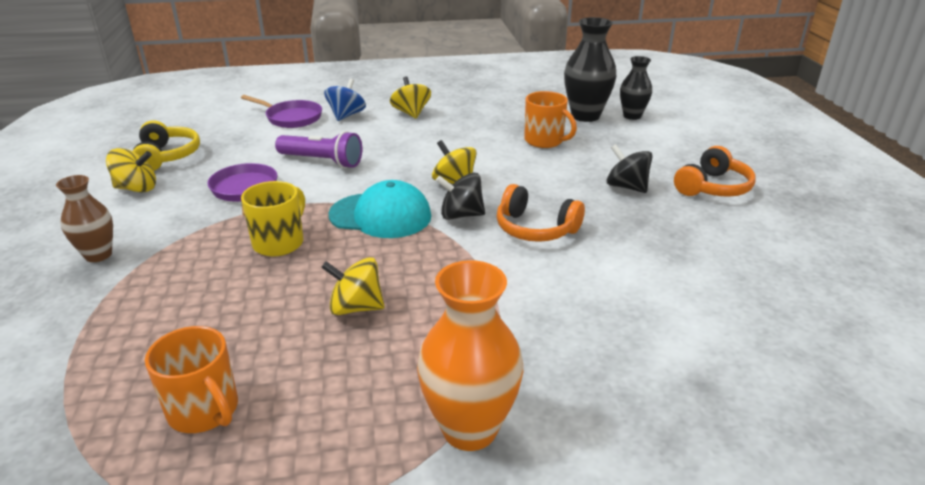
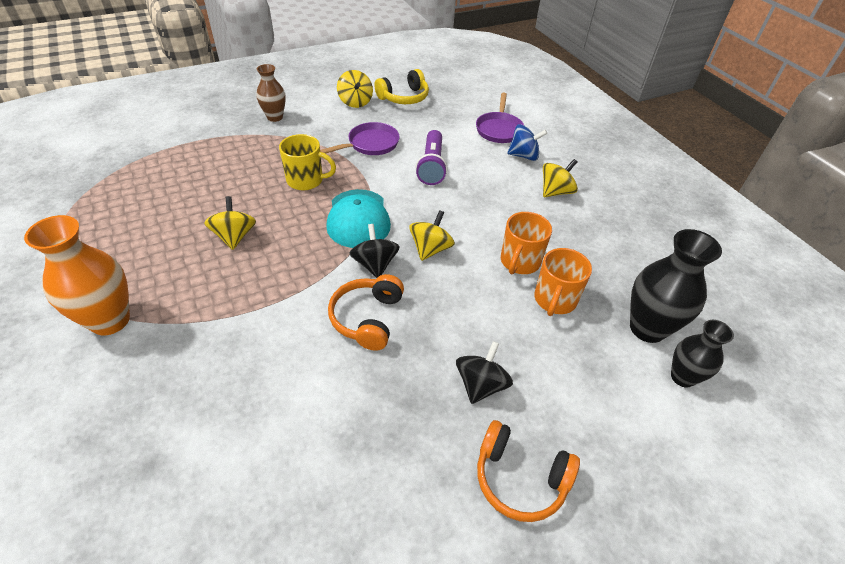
camera: 70 degrees right, 15 degrees up
(204, 410) = (134, 204): orange mug -> orange mug (519, 262)

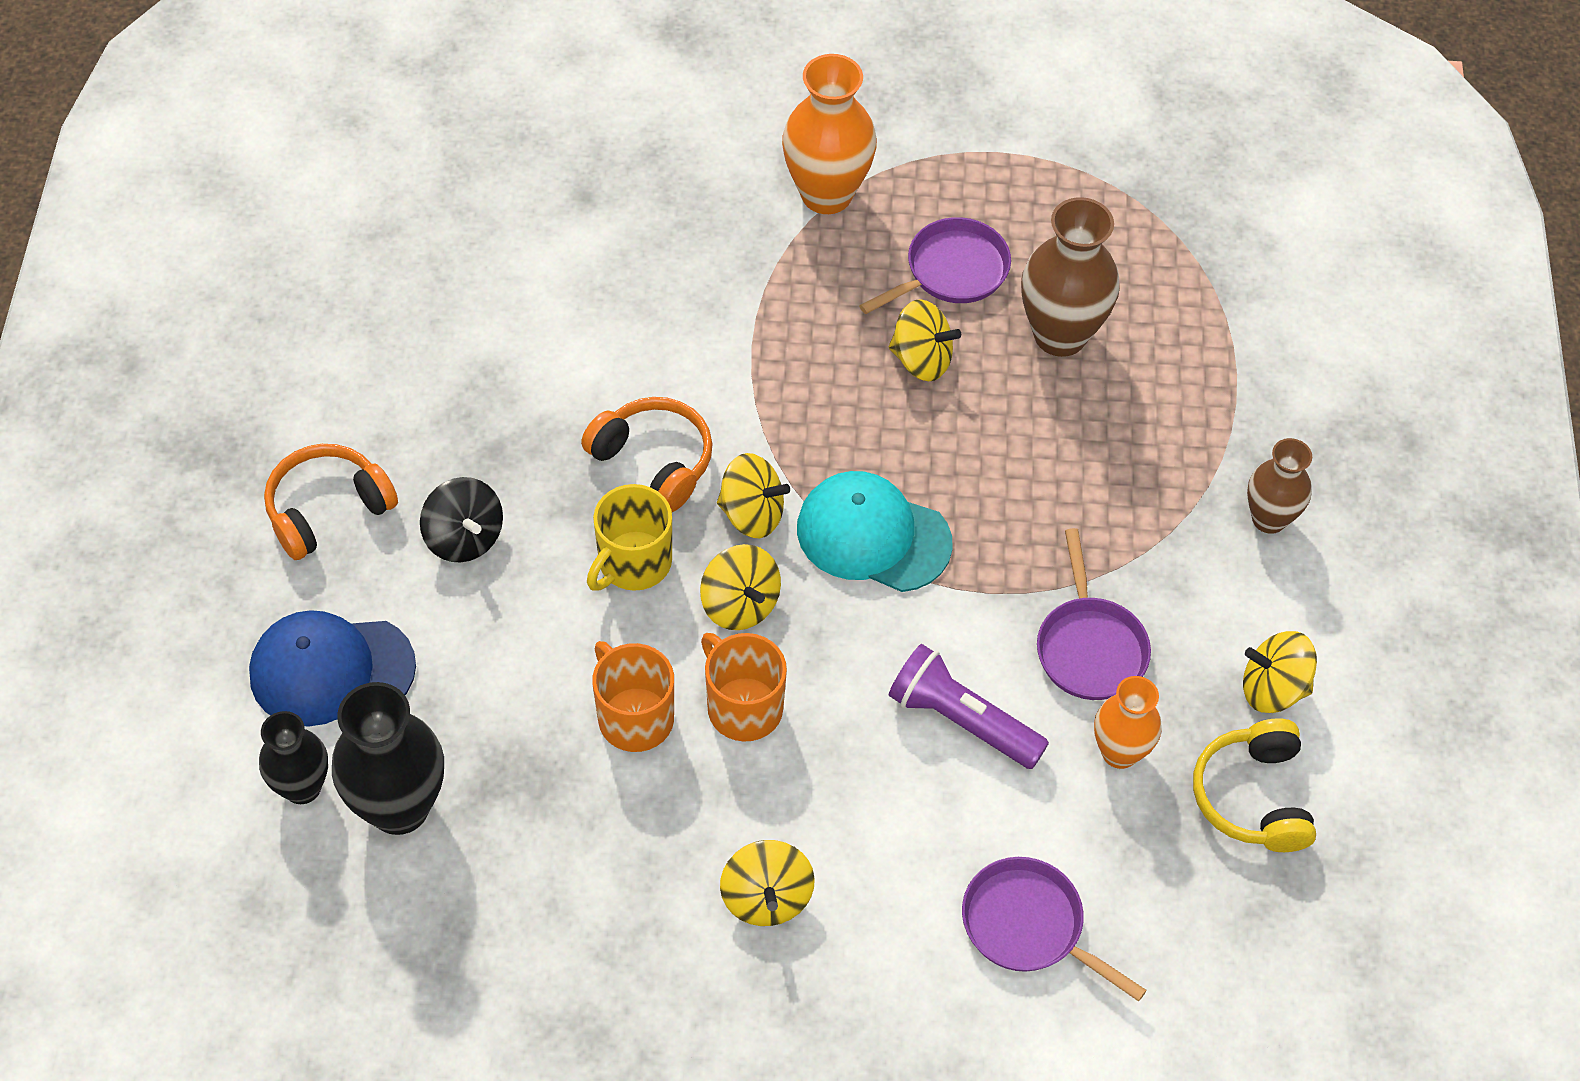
camera: 120 degrees right, 10 degrees up
(162, 245) = (951, 271): none -> purple pan
(195, 195) = (1060, 335): none -> brown vase
(306, 180) = (1021, 499): yellow mug -> yellow mug (633, 563)
(375, 264) = (752, 514): black spinning top -> yellow spinning top
(411, 127) = (1119, 752): none -> orange vase
(524, 156) = (909, 915): blue spinning top -> none
(554, 300) = (531, 716): orange mug -> orange mug (743, 707)
(614, 404) = (331, 670): none -> blue cap

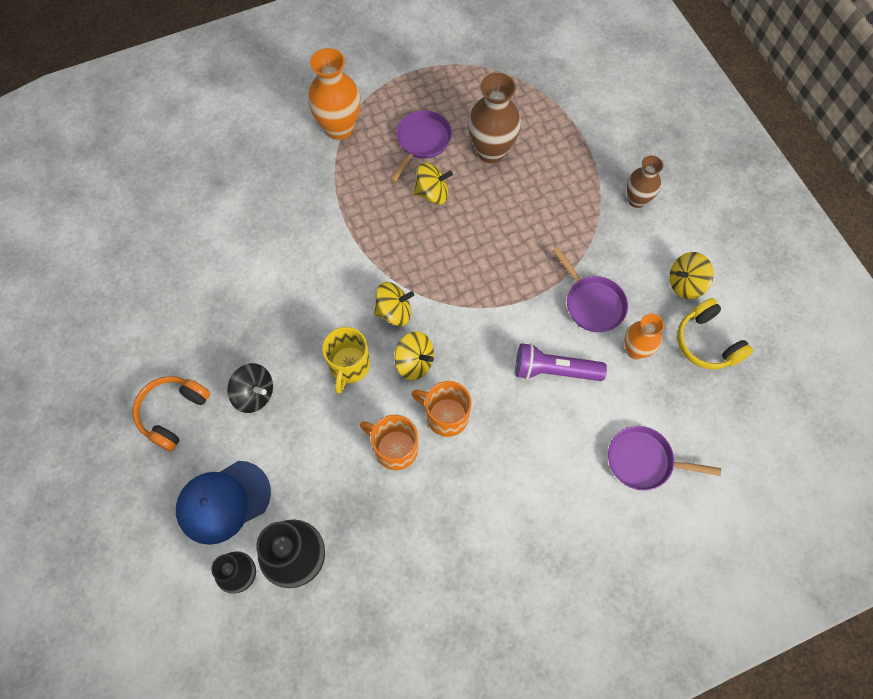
camera: 25 degrees left, 10 degrees up
(654, 461) = (330, 307): orange headphones -> none
(766, 897) = (512, 512): yellow spinning top -> none
(872, 535) = (459, 295): turquoise cap -> none

